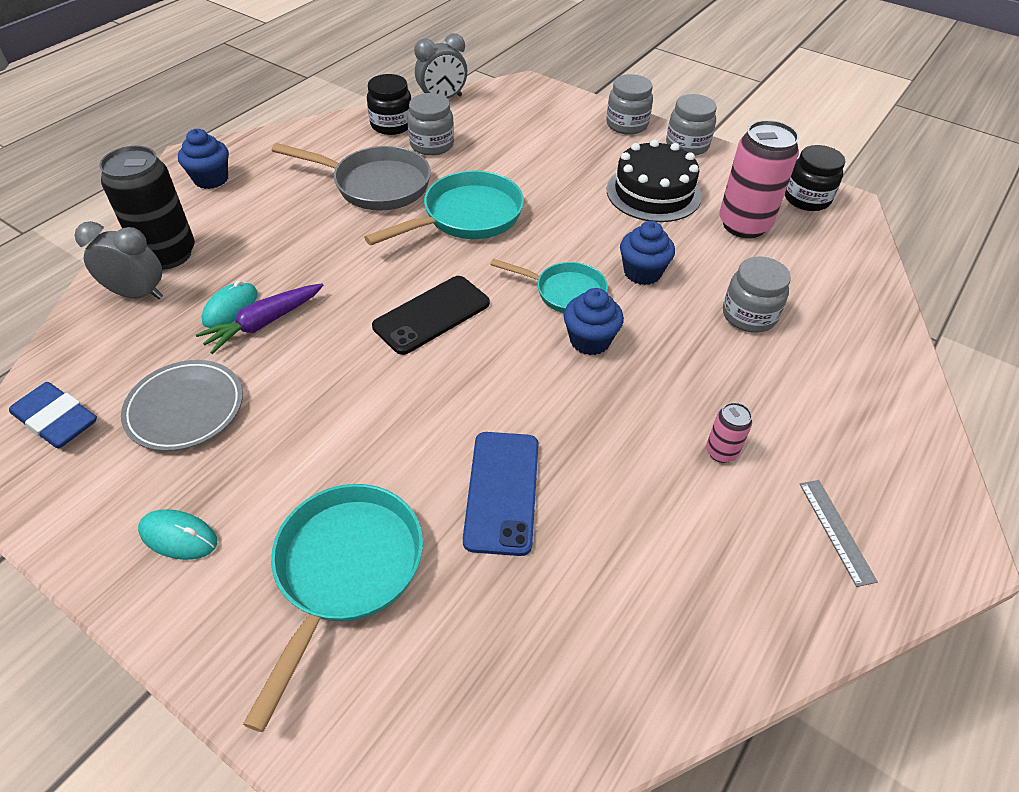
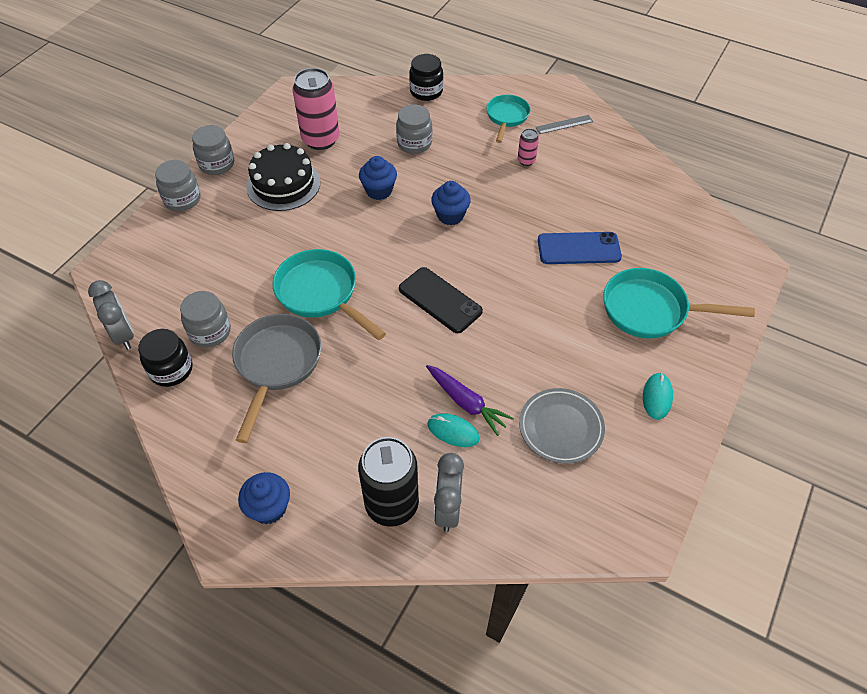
camera: 95 degrees left, 5 degrees up
(57, 420) = (592, 510): blue eraser -> none
(565, 292) = (405, 229): turquoise pan -> turquoise pan (506, 117)
(807, 199) = (288, 108): black jar -> black jar (426, 91)

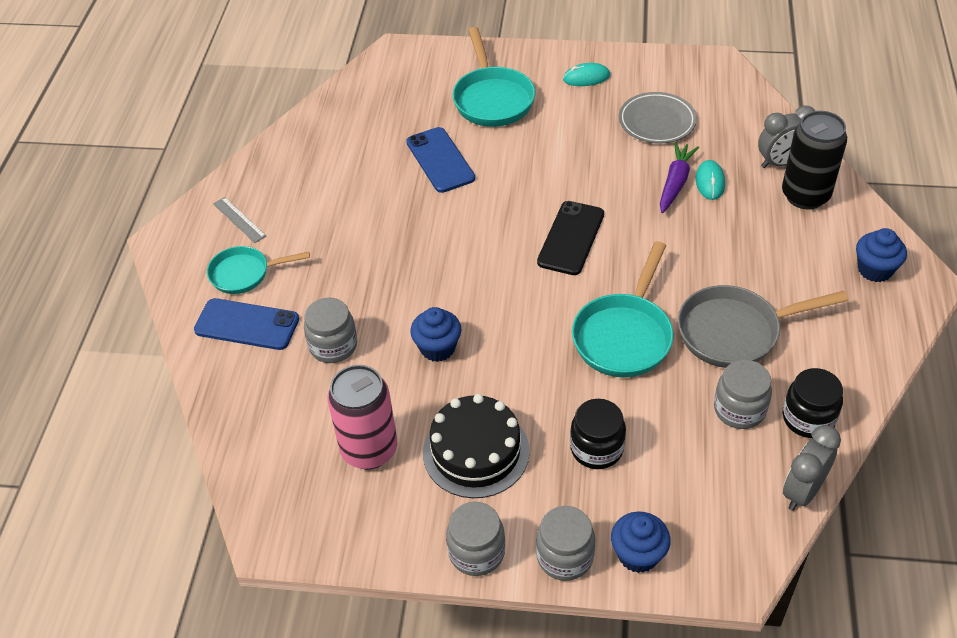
camera: 110 degrees left, 5 degrees down
(426, 91) = (218, 372): black jar -> black jar (596, 448)
(450, 215) = (445, 270): blue cupcake -> blue cupcake (638, 554)
(458, 110) = (247, 324): none -> blue phone
(526, 161) = (321, 234): pink can -> none

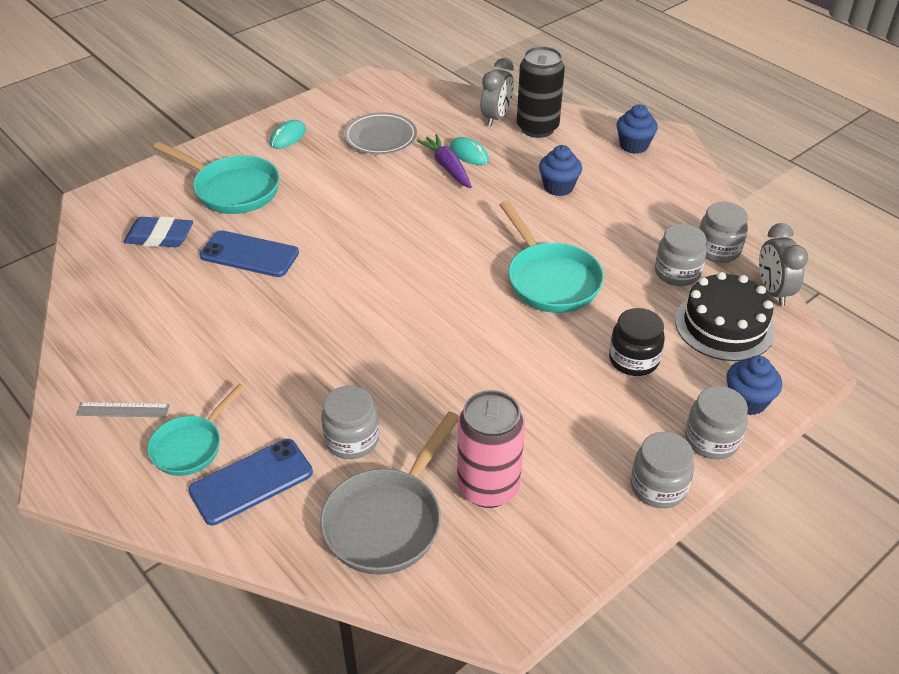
camera: 50 degrees left, 5 degrees down
(402, 107) = (160, 237): none -> blue eraser
(437, 348) = (436, 380): blue cupcake -> blue cupcake (558, 187)
(476, 452) = (563, 425): black cake -> black cake (724, 325)
(571, 238) = (427, 244): black phone -> none
(735, 332) = (611, 230): grey pan -> grey pan (387, 520)
(808, 418) = (718, 250): black jar -> grey jar

